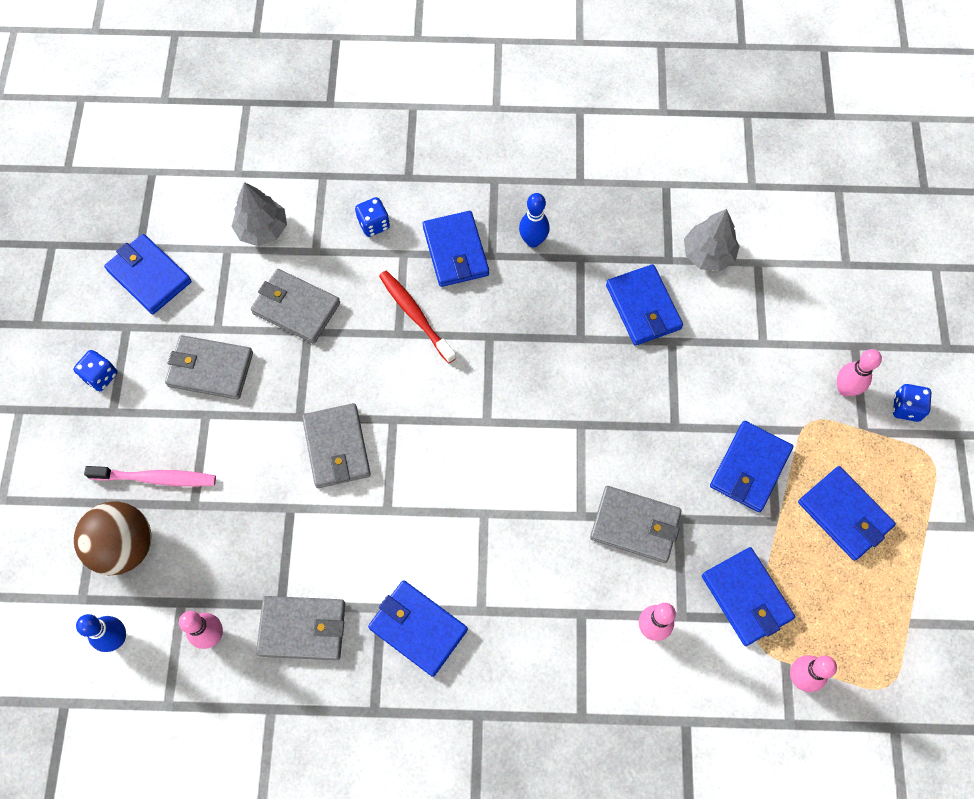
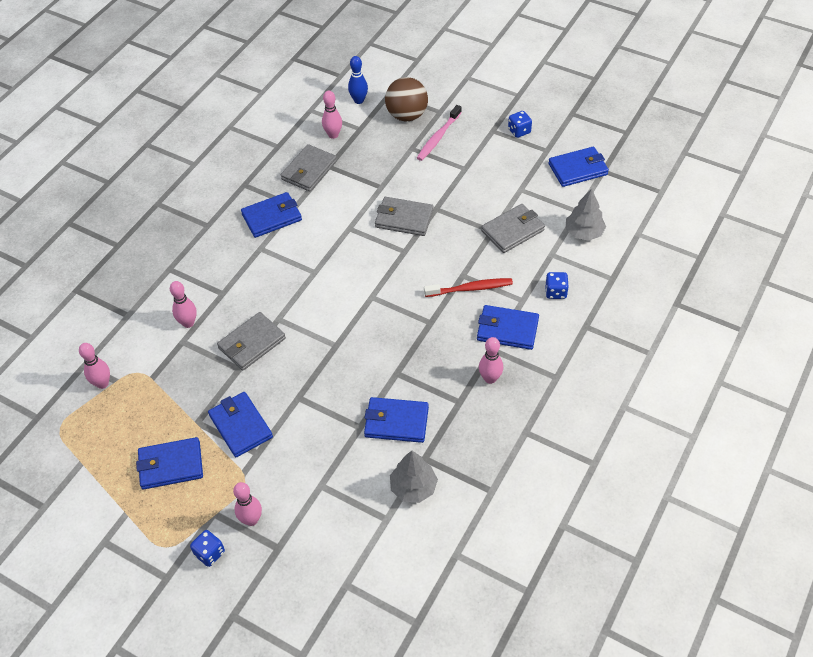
camera: 120 degrees right, 15 degrees down
(210, 369) = (494, 178): grey wallet -> none
(533, 241) = (490, 378): blue bowling pin -> pink bowling pin
(746, 597) = (166, 380): blue wallet -> none

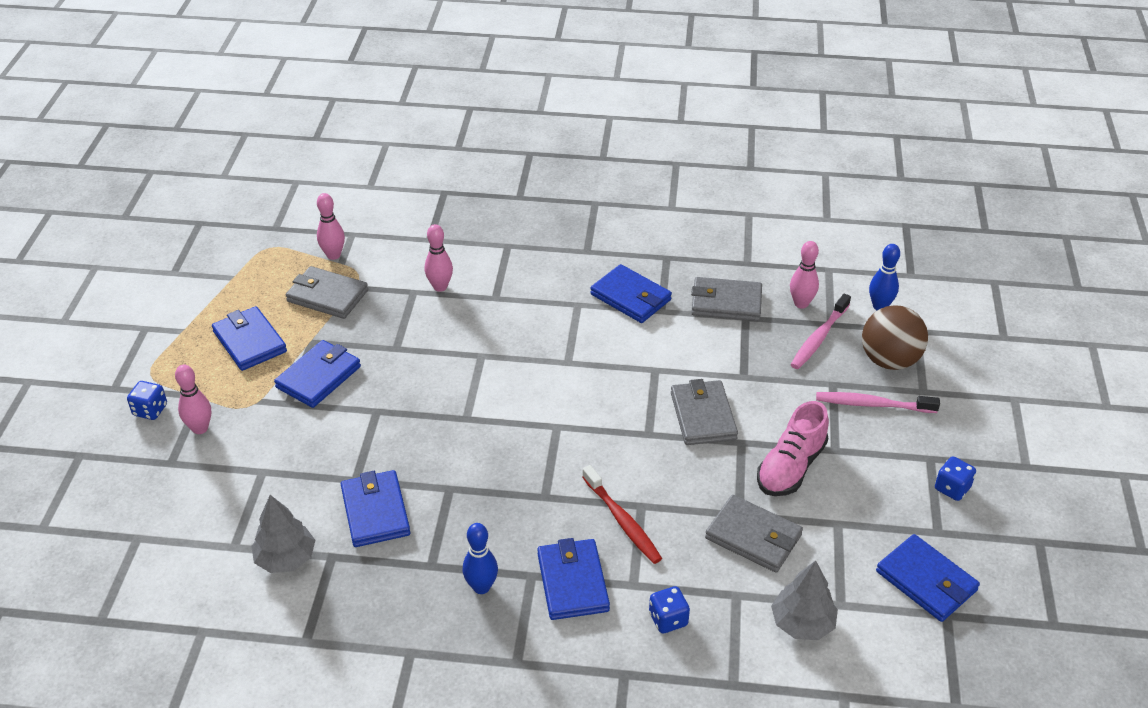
camera: 65 degrees right, 10 degrees down
(251, 343) = (435, 346): grey wallet -> grey wallet (327, 296)
(368, 138) = (819, 337): none -> pink toothbrush
(468, 193) = (790, 467): none -> pink shoe
(490, 378) = (481, 587): pink bowling pin -> blue bowling pin

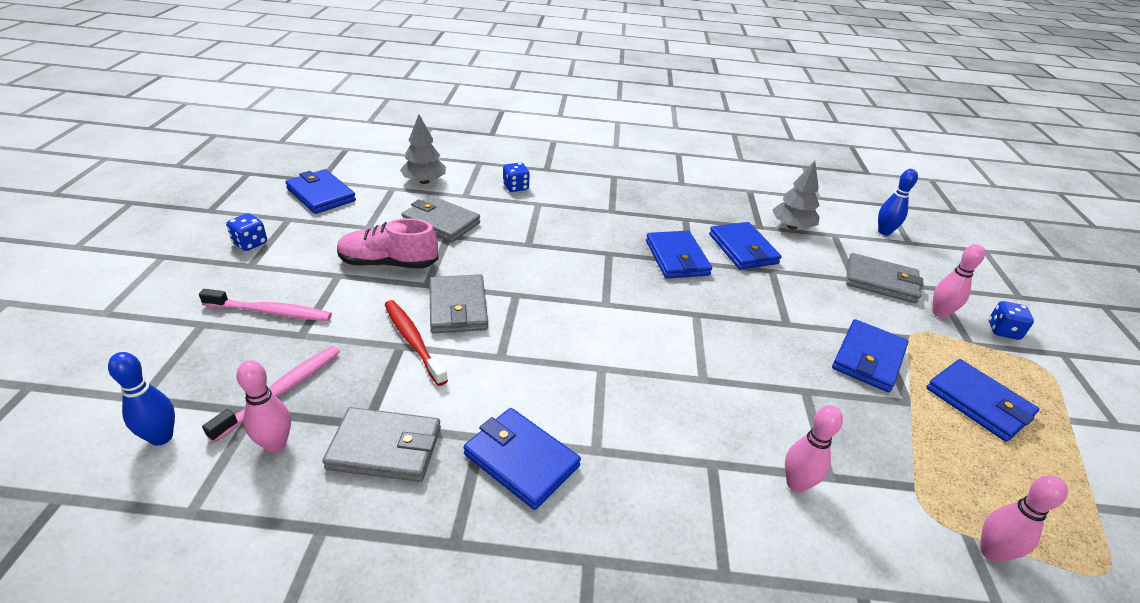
camera: 175 degrees right, 5 degrees down
(327, 296) = (940, 470): grey wallet -> grey wallet (881, 282)
(481, 587) = (645, 207): blue bowling pin -> blue bowling pin (884, 232)
(572, 582) = (581, 206): blue wallet -> blue wallet (676, 258)
(622, 521) = (544, 235): red toothbrush -> red toothbrush (413, 341)
(790, 467) = (388, 263): pink shoe -> pink shoe turned 120 degrees counterclockwise
(889, 360) = (212, 359): brown ball -> none

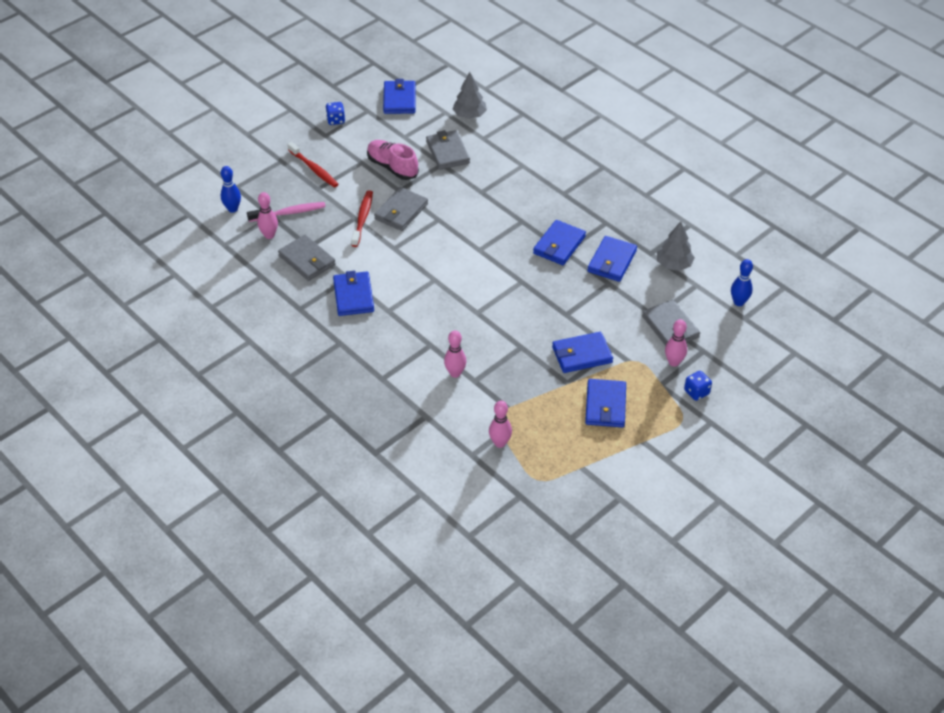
camera: 45 degrees right, 10 degrees up
(271, 312) = (314, 169): pink toothbrush -> red toothbrush
(515, 187) = (522, 146): blue dice -> none

